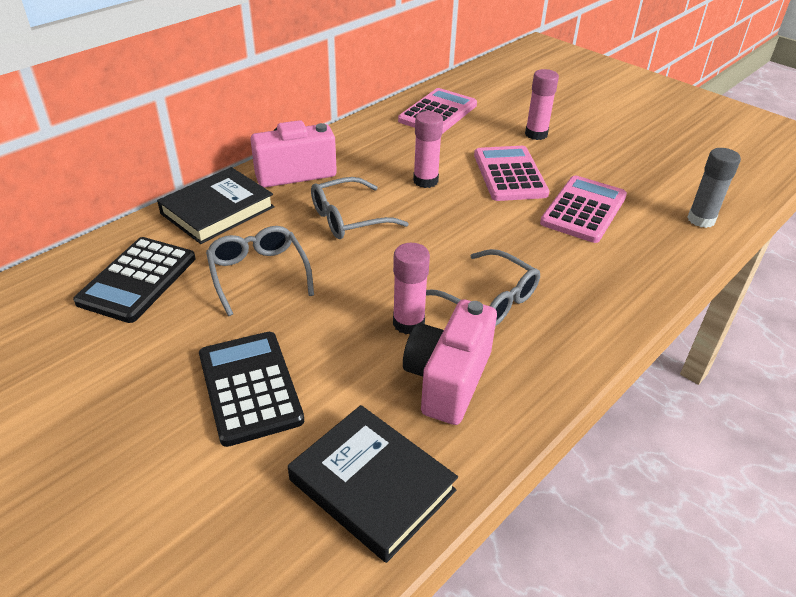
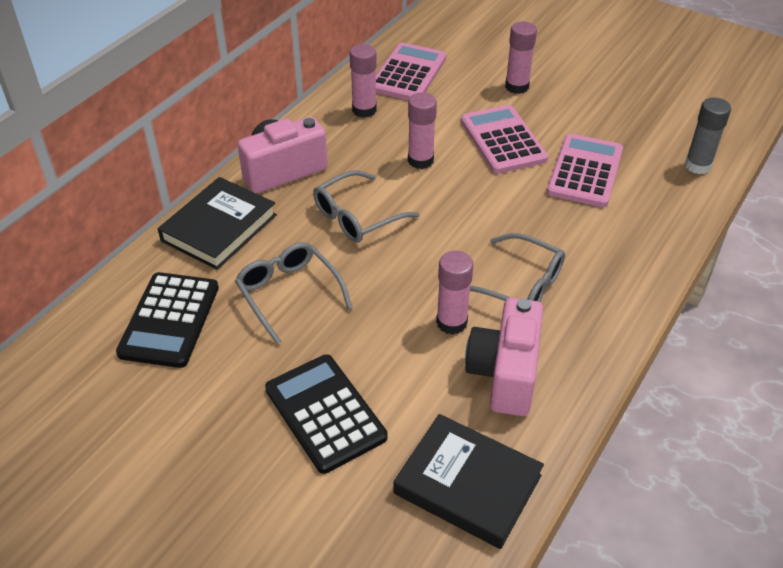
camera: 10 degrees left, 5 degrees up
(387, 135) = (364, 110): none -> pink glue stick

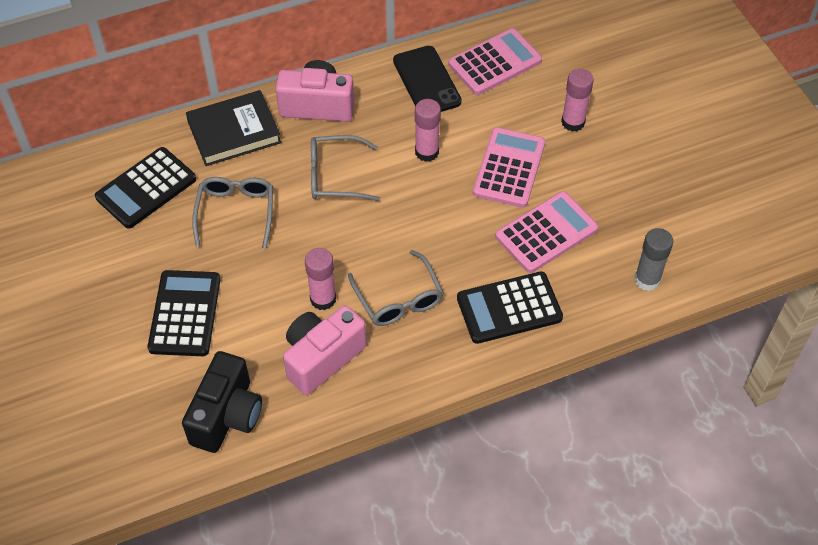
camera: 35 degrees right, 10 degrees up
(364, 110) = (426, 81): pink glue stick -> black phone
(467, 485) = (227, 416): black book -> black camera
(620, 241) = (509, 308): none -> black calculator

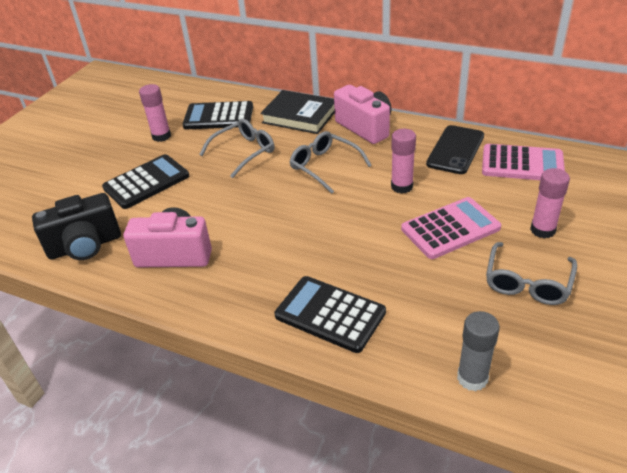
camera: 50 degrees right, 15 degrees down
(323, 299) = (223, 224): pink glue stick -> pink glue stick (161, 136)
(398, 298) = (266, 254): grey glasses -> grey glasses (527, 282)
(546, 233) = (426, 286): pink calculator -> none

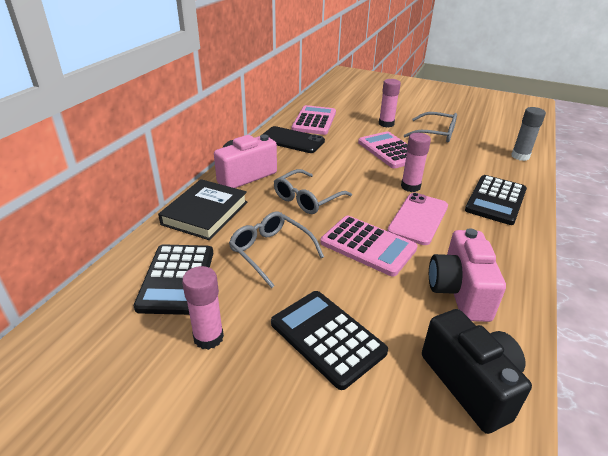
camera: 95 degrees left, 5 degrees down
(246, 203) = (368, 246): none -> pink calculator
(289, 240) = (418, 218): none -> pink phone
(402, 186) = (340, 164): pink glue stick -> pink glue stick (410, 186)

